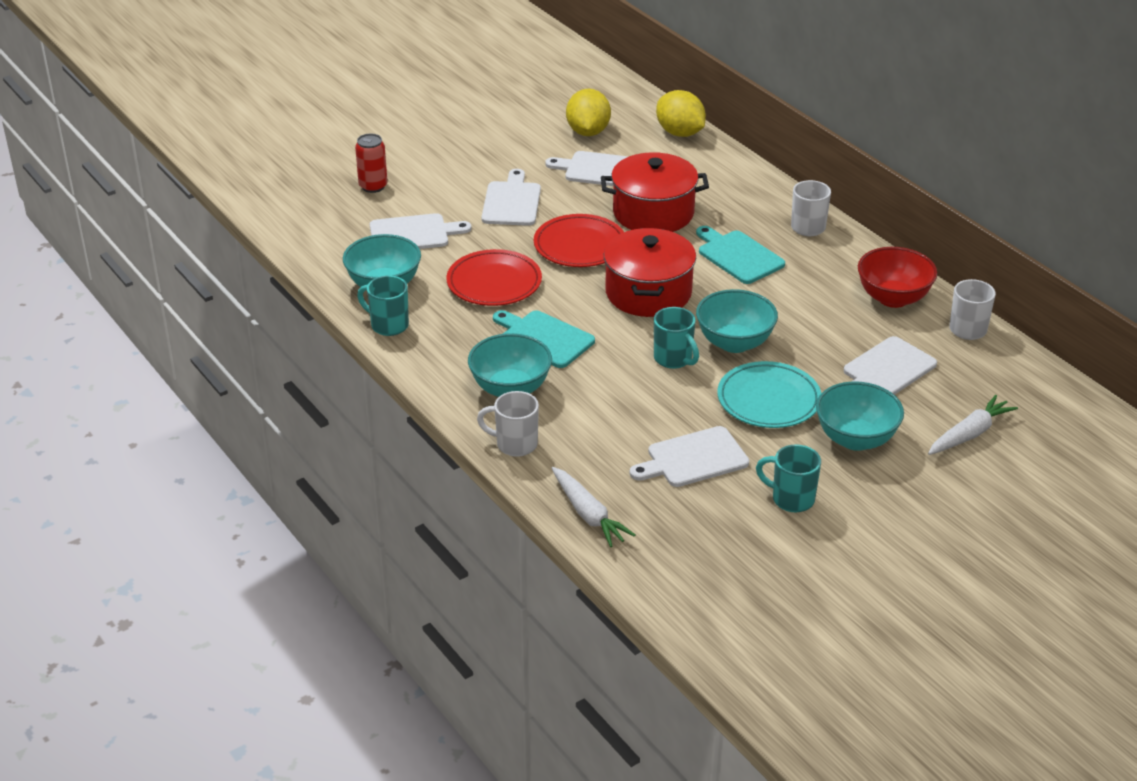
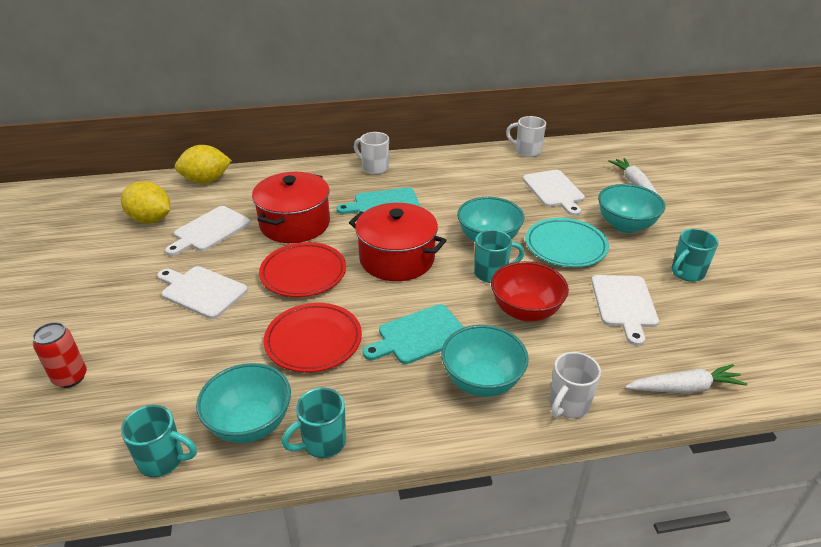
camera: 65 degrees left, 0 degrees up
(327, 261) = (163, 460): none -> turquoise mug
(413, 234) = (184, 372): white cutting board -> none
(893, 298) = (478, 164): red bowl -> red bowl (525, 311)

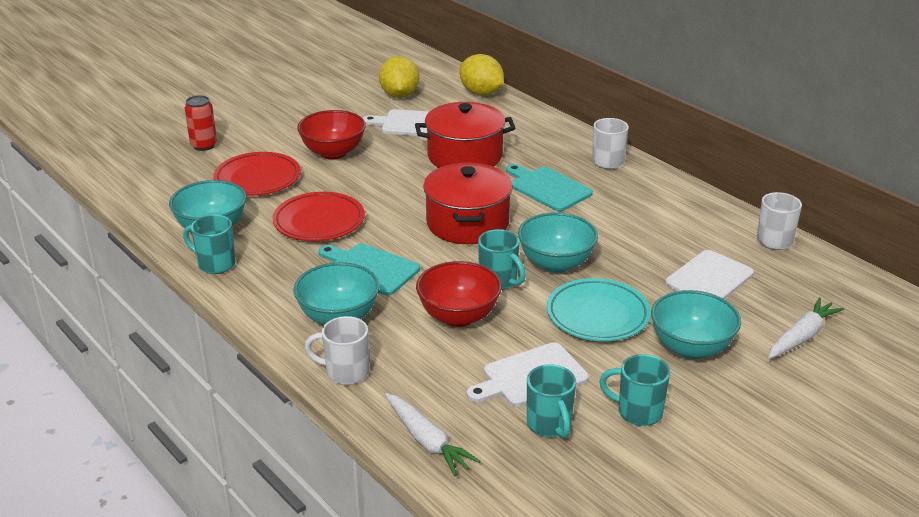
camera: 60 degrees right, 5 degrees down
(163, 460) = (157, 209): turquoise mug -> turquoise mug (549, 425)
(201, 291) = (333, 153): white cutting board -> red bowl
(303, 273) = (399, 186): red plate -> red plate (257, 179)

